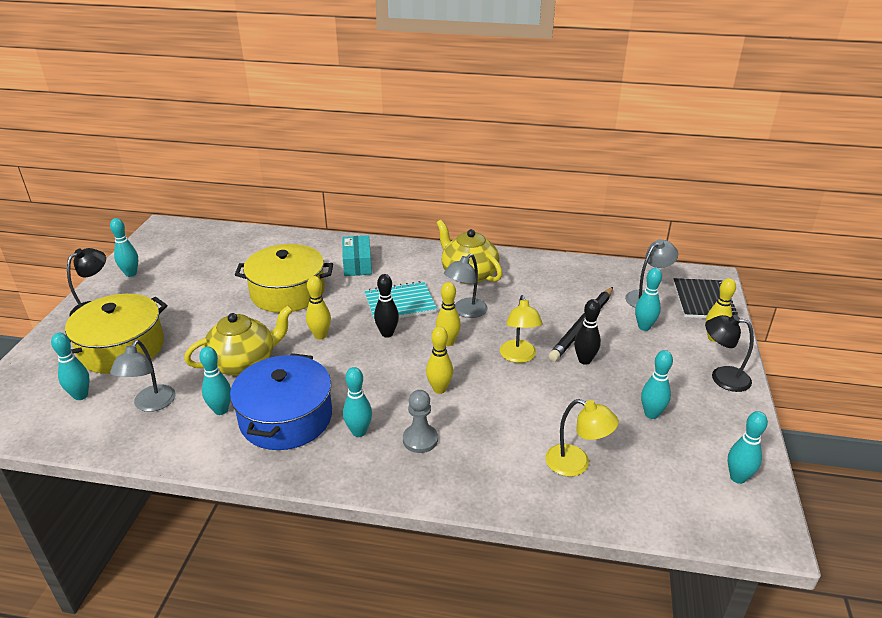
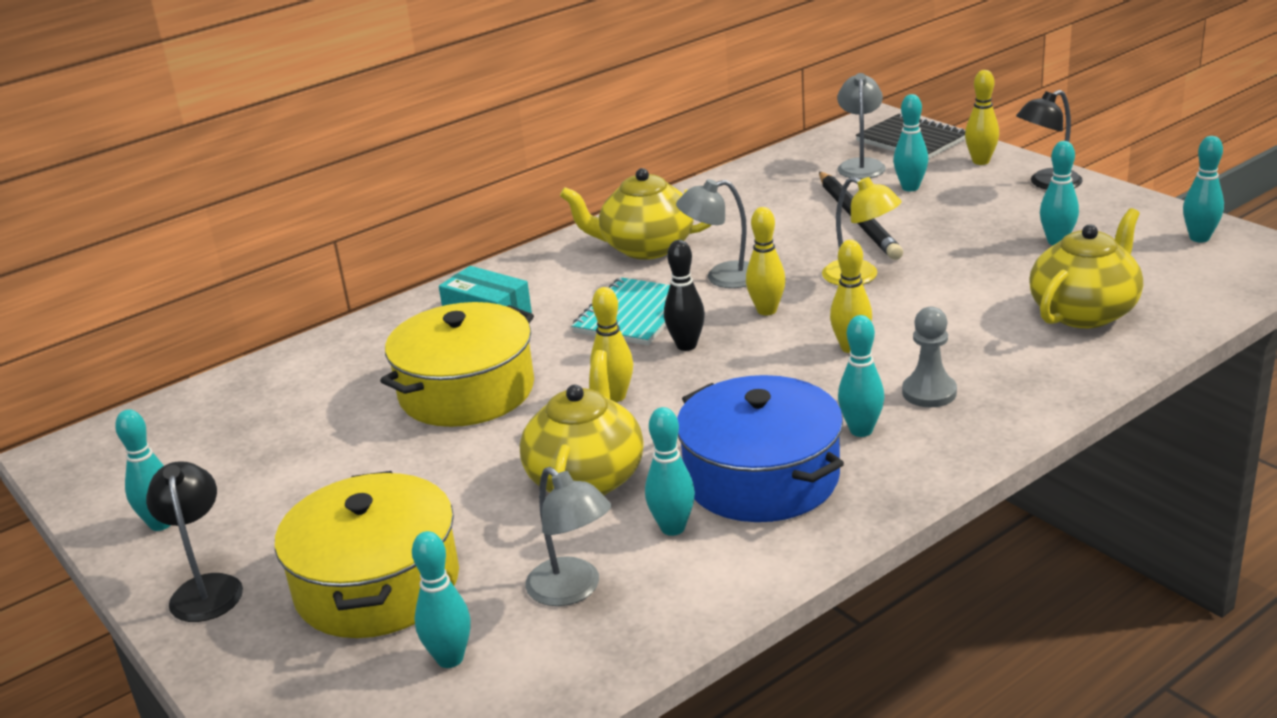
camera: 45 degrees left, 5 degrees down
(465, 312) = (722, 277): grey lamp -> grey lamp turned 90 degrees clockwise
(576, 464) = (1084, 312): yellow lamp -> yellow teapot
(584, 360) = (921, 242): black bowling pin -> none

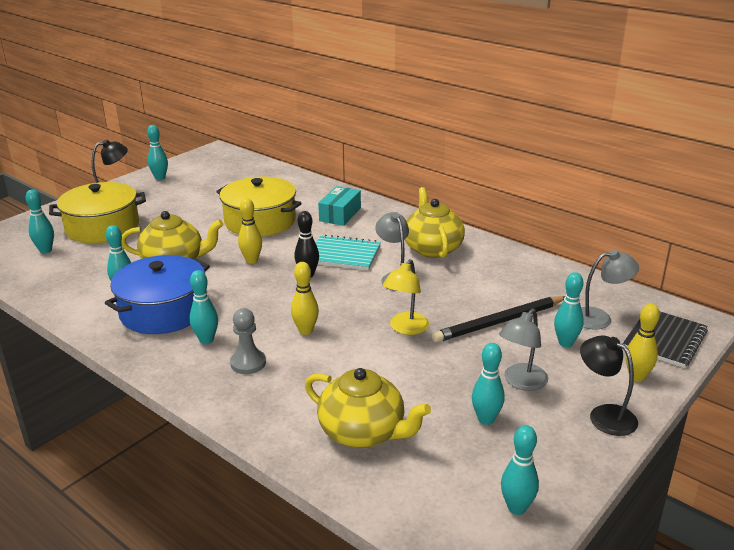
camera: 75 degrees right, 0 degrees up
(573, 590) = (82, 271): grey lamp -> grey lamp (521, 382)
(767, 310) = (353, 297): yellow bowling pin -> none

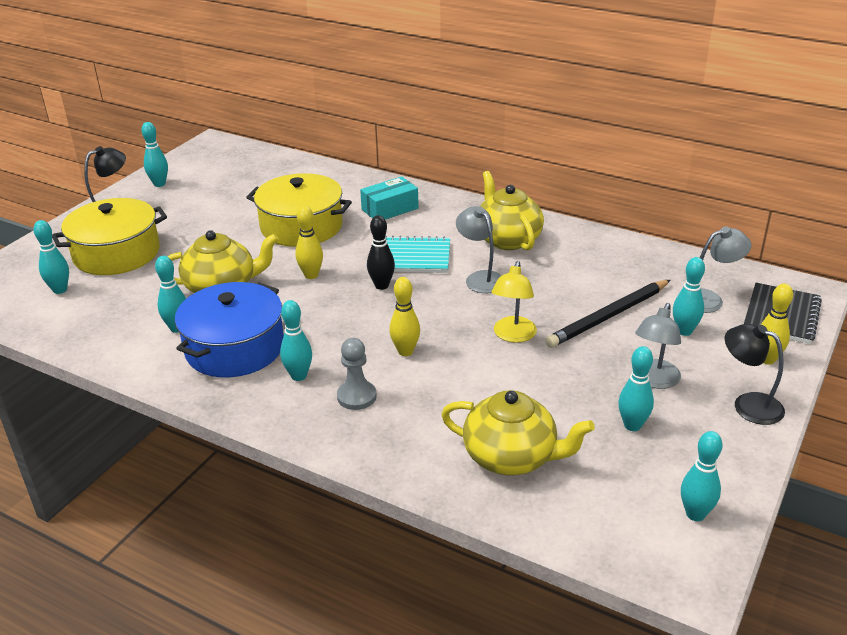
camera: 10 degrees left, 5 degrees up
(340, 214) = (390, 209): turquoise box -> turquoise box turned 45 degrees clockwise

